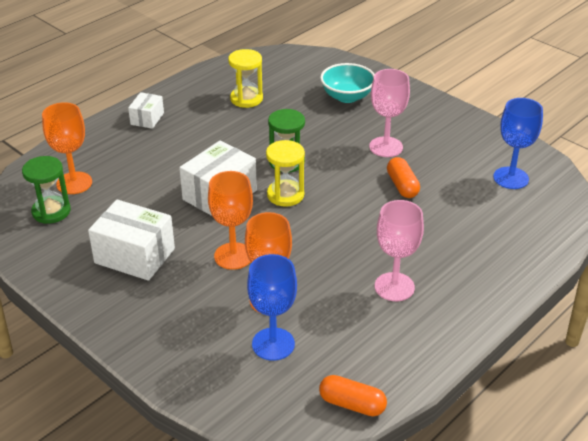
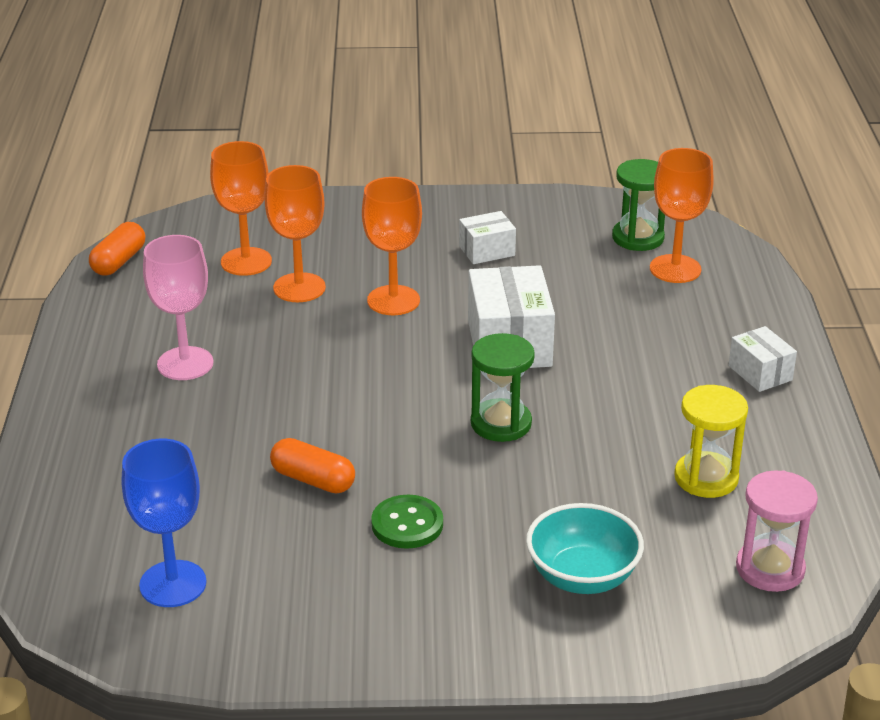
camera: 135 degrees right, 5 degrees down
(134, 256) = (487, 251): white box -> white box, size x0.56
(273, 344) = (246, 262): blue goblet -> orange goblet
(280, 66) = (770, 569): none -> pink hourglass
(285, 195) = (438, 385): yellow hourglass -> none
(352, 404) = (119, 261): orange capsule -> orange capsule turned 45 degrees counterclockwise
(386, 147) = (407, 524): pink goblet -> green button

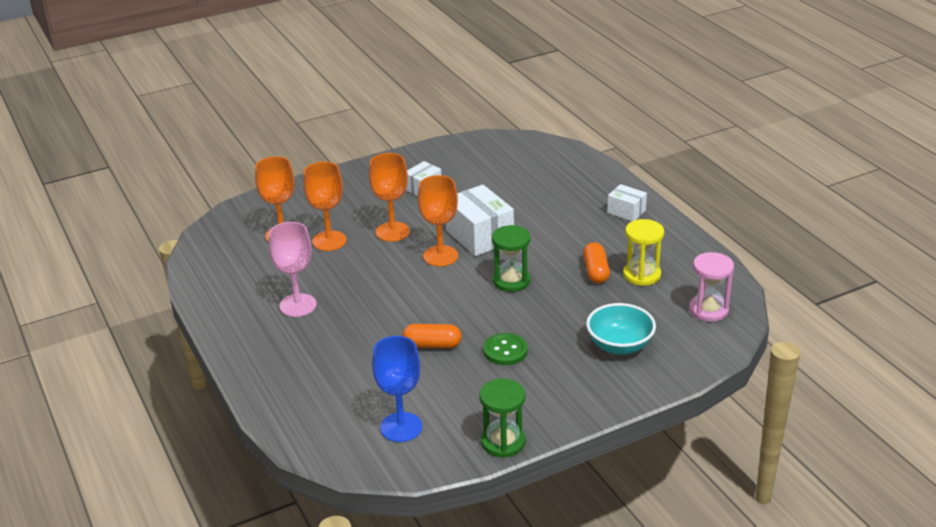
camera: 25 degrees left, 0 degrees up
(119, 261) = (200, 258): orange capsule -> orange capsule (596, 271)
(638, 238) = (503, 156): green hourglass -> green hourglass (503, 442)
(675, 269) = (537, 168): orange goblet -> orange goblet (440, 256)

